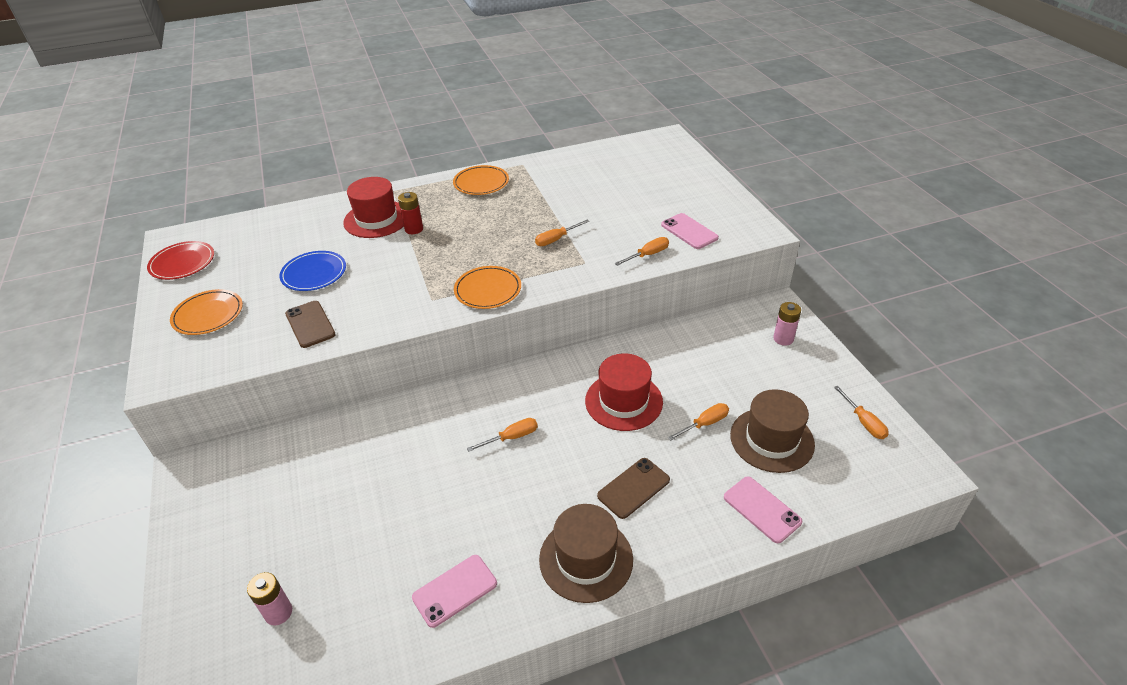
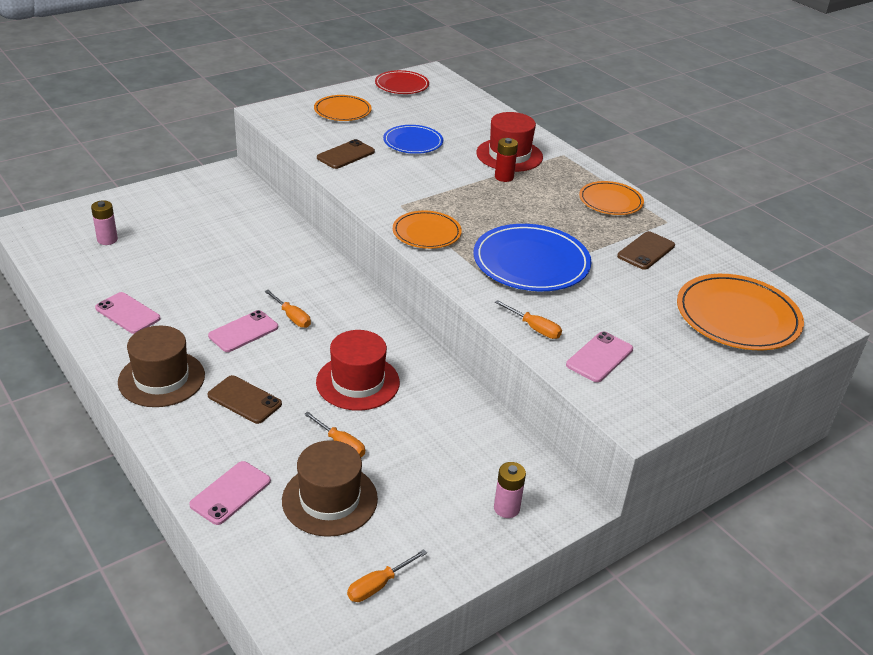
camera: 70 degrees right, 5 degrees down
(524, 480) = (243, 332): none -> pink phone
(556, 239) = (531, 262): orange screwdriver -> blue plate
(559, 182) = (646, 251): none -> brown phone
(652, 164) = (737, 316): none -> orange plate

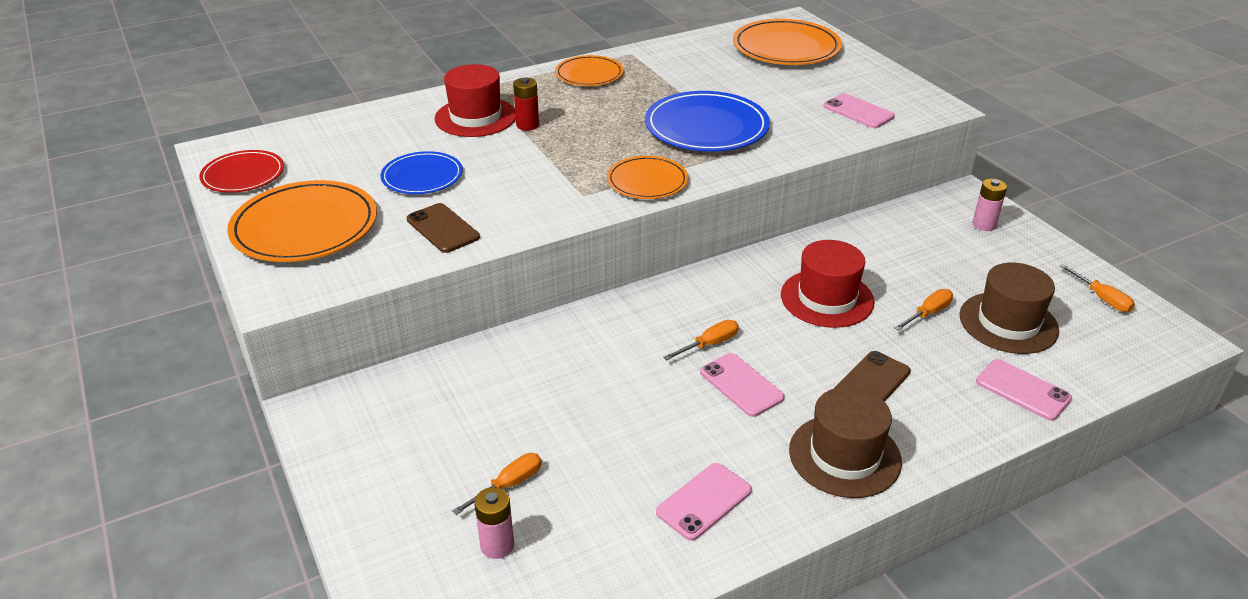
camera: 80 degrees left, 0 degrees up
(342, 111) = (305, 227): orange plate -> orange plate, size x1.65
(534, 328) = (821, 136): orange screwdriver -> orange screwdriver (509, 485)
(646, 251) = (684, 70): brown phone -> none

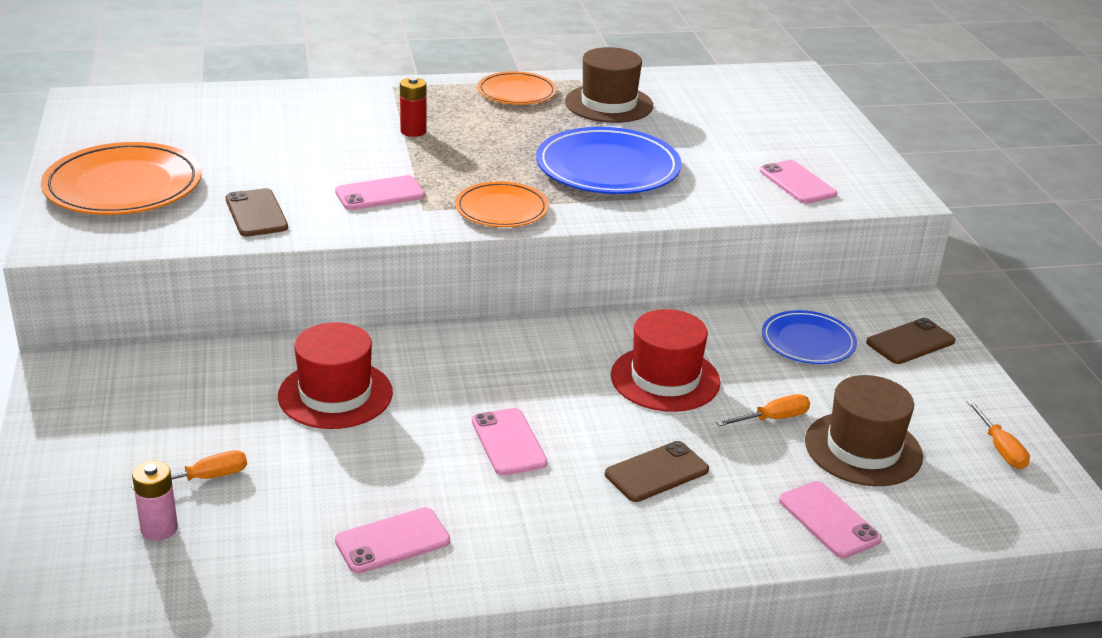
camera: 15 degrees right, 5 degrees down
(243, 175) = (96, 127): red plate -> none
(422, 176) = (269, 161): blue plate -> blue plate (808, 341)
(475, 117) = (364, 114): red hat -> red hat (335, 394)
(537, 188) = (380, 194): none -> pink phone
(709, 344) = (501, 395): orange screwdriver -> none
(786, 47) = (764, 102): orange plate -> none
(844, 456) = (574, 535): brown hat -> brown hat (609, 104)
(984, 225) = (910, 342): pink battery -> brown phone

